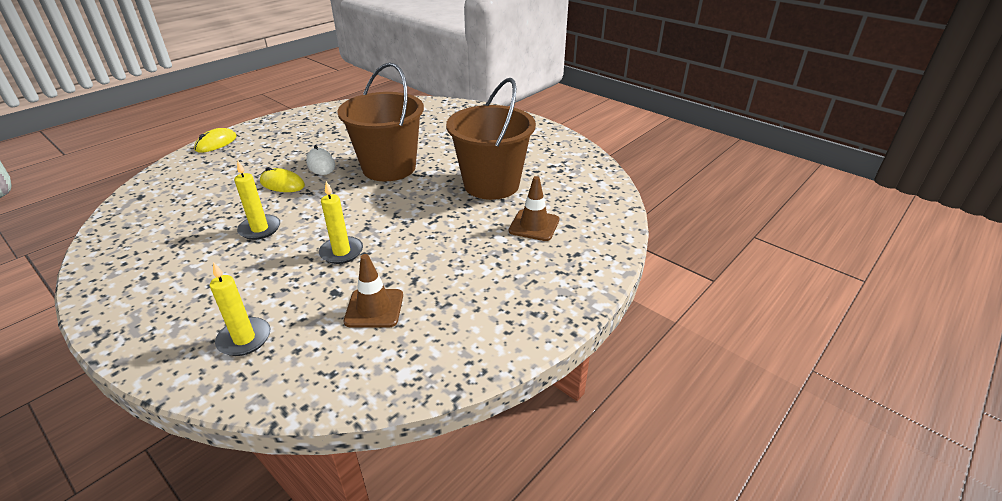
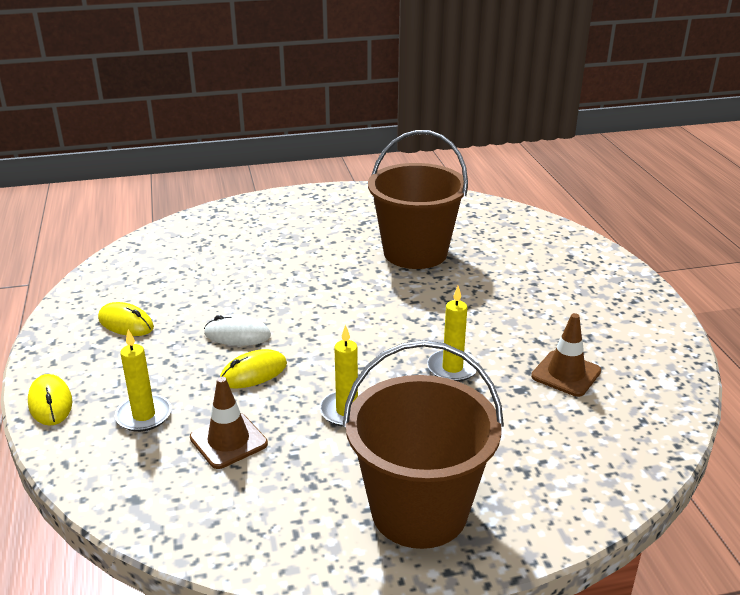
camera: 55 degrees left, 5 degrees down
(244, 339) = (555, 461): yellow candle -> yellow candle (144, 415)
(306, 131) = (126, 323): none -> yellow mouse
(389, 168) = (307, 295): brown bucket -> brown bucket (419, 511)
(534, 225) = (509, 258): brown traffic cone -> brown traffic cone (228, 441)

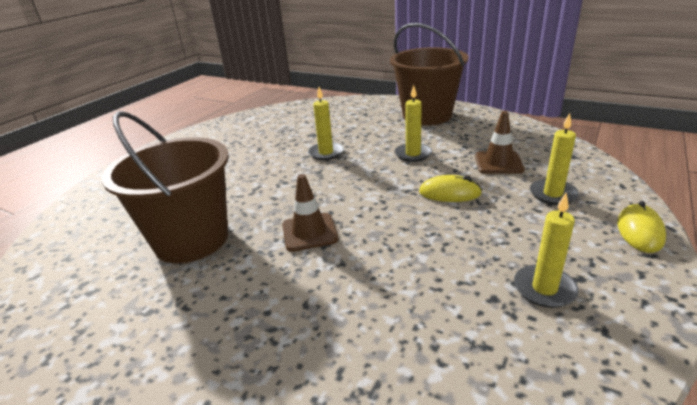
camera: 135 degrees left, 0 degrees up
(126, 323) = (544, 288): yellow mouse -> yellow candle
(237, 335) = (436, 227): white mouse -> none
(566, 374) = (280, 133): brown traffic cone -> brown traffic cone (309, 232)

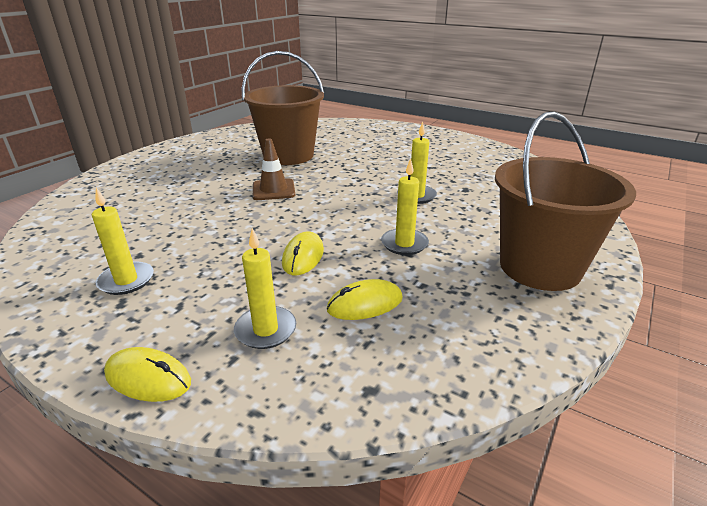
camera: 90 degrees right, 0 degrees up
(498, 163) = (365, 304): brown traffic cone -> yellow mouse

